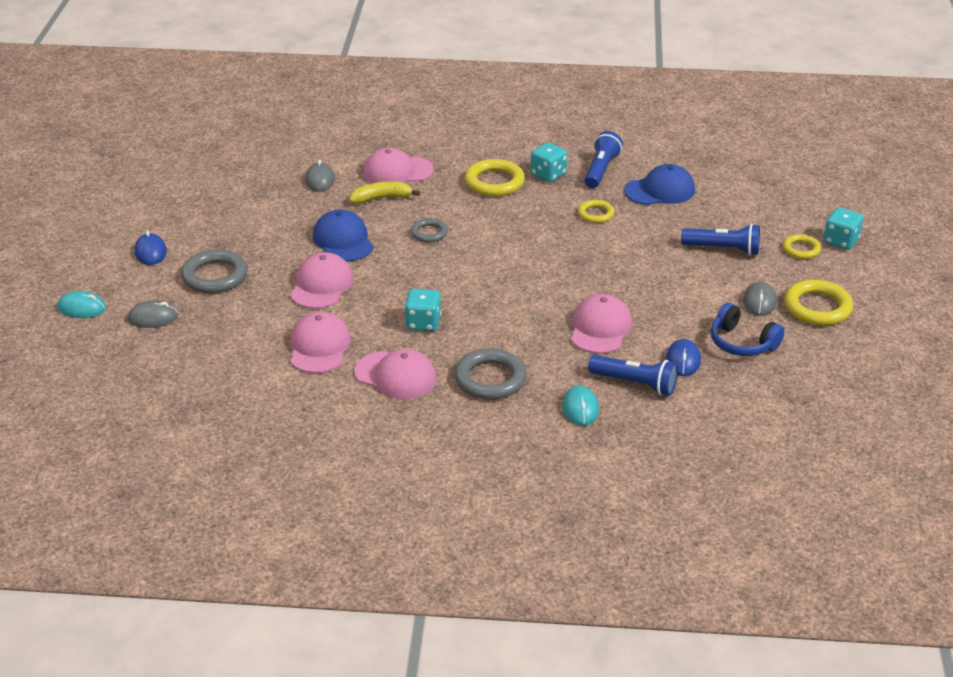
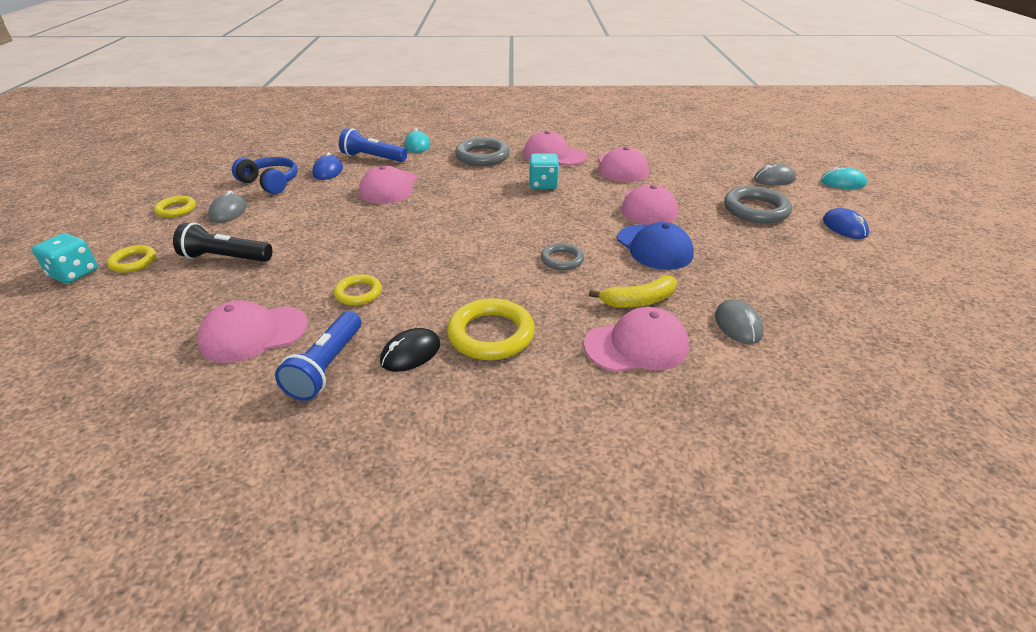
camera: 175 degrees right, 0 degrees up
(548, 174) = (410, 353): turquoise dice -> black mouse
(660, 190) = (253, 334): blue cap -> pink cap
(723, 249) = (225, 258): blue flashlight -> black flashlight
(817, 307) = (176, 209): yellow ring -> yellow ring, size x0.59

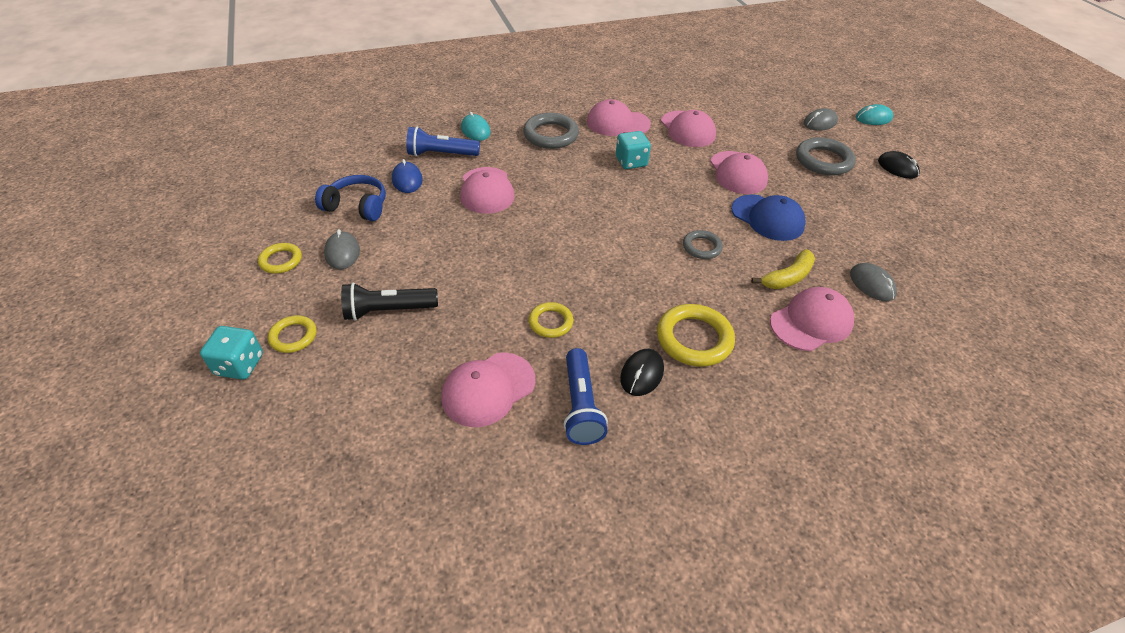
camera: 20 degrees left, 10 degrees up
(844, 227) = (897, 168): blue mouse -> black mouse

